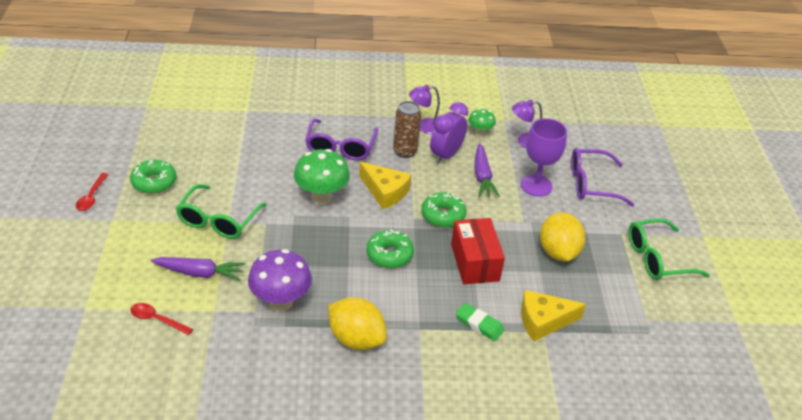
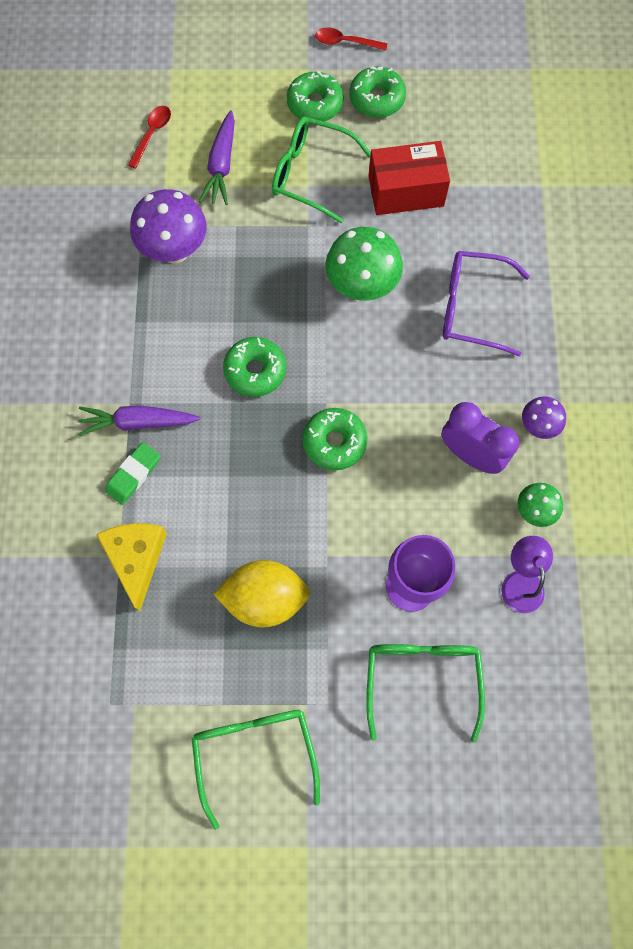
camera: 95 degrees right, 30 degrees up
(150, 216) = (315, 104): none -> green donut
(356, 339) = (116, 332): yellow lemon -> none
(385, 192) = (379, 367): yellow cheese -> none
(405, 151) = (472, 395): brown can -> none
(424, 127) = (537, 426): purple lamp -> purple mushroom
(475, 262) = (243, 478): red box -> red box (406, 191)
(482, 176) = (425, 505): purple carrot -> purple carrot (139, 422)
(592, 184) = (422, 679): purple glasses -> green glasses

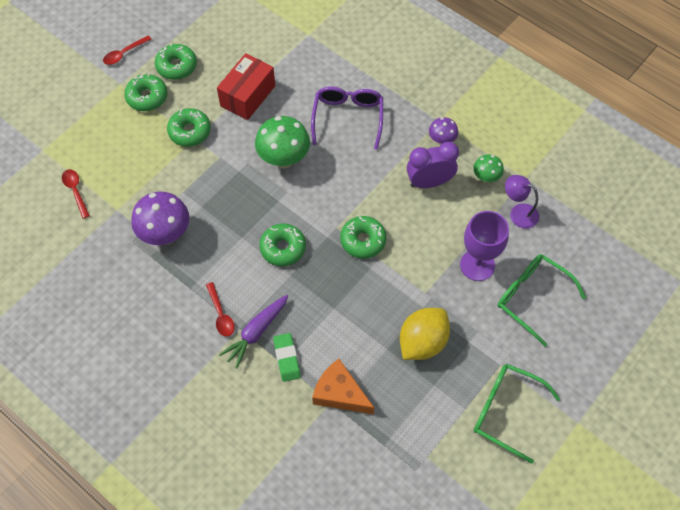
camera: 50 degrees left, 10 degrees down
(130, 373) = (221, 314): none -> red spoon
(136, 558) = (340, 393): yellow cheese -> orange cheese
(221, 165) = (135, 170): purple carrot -> none
(311, 174) = (190, 131): green glasses -> green donut
(472, 308) = (348, 118): purple glasses -> purple glasses turned 135 degrees clockwise

